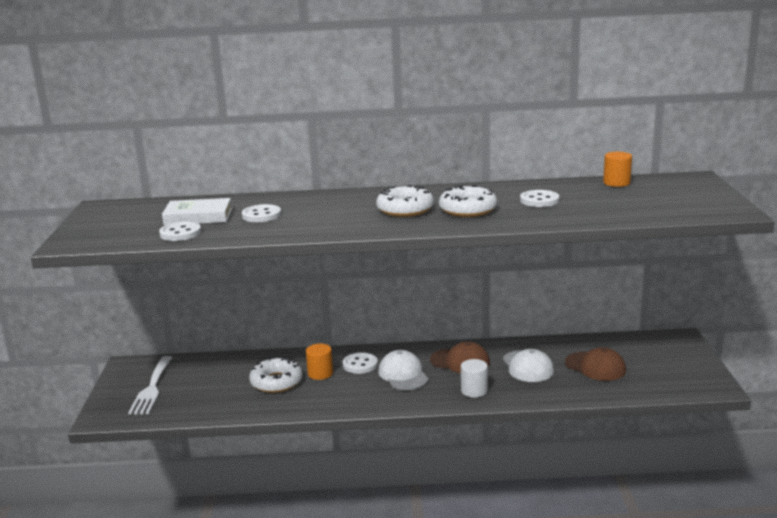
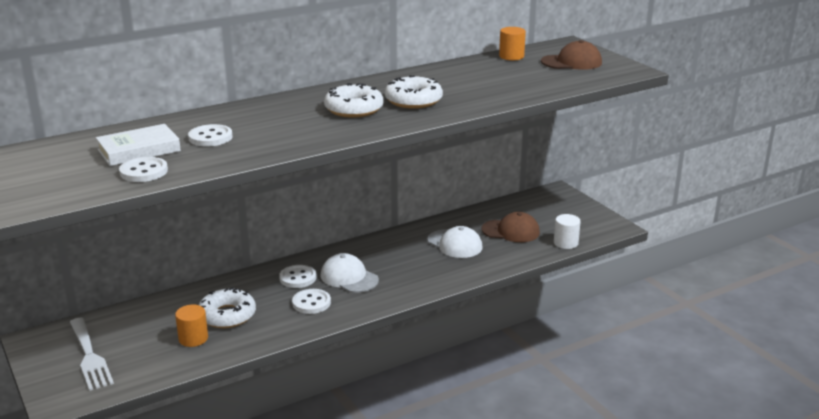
camera: 30 degrees left, 5 degrees up
(320, 373) = (265, 296): orange cylinder -> orange cylinder (193, 338)
(460, 361) = (391, 253): brown cap -> brown cap (571, 62)
(474, 390) = (427, 277): white cylinder -> white cylinder (565, 243)
(539, 200) = (466, 82): white button -> white button (311, 303)

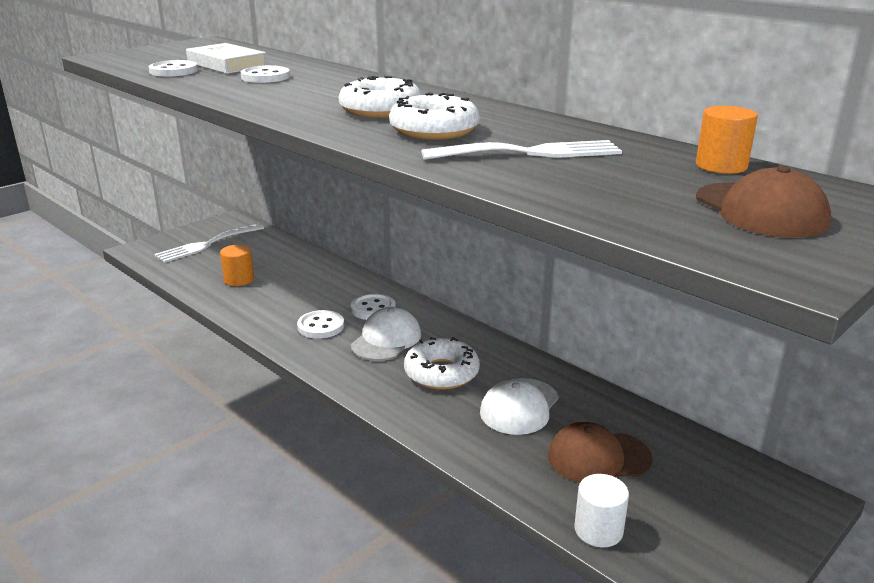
camera: 75 degrees right, 0 degrees up
(227, 315) = (284, 287): white donut -> white donut (441, 373)
(471, 85) = (531, 153): none -> white fork
(511, 231) = (598, 457): brown cap -> brown cap turned 90 degrees clockwise

